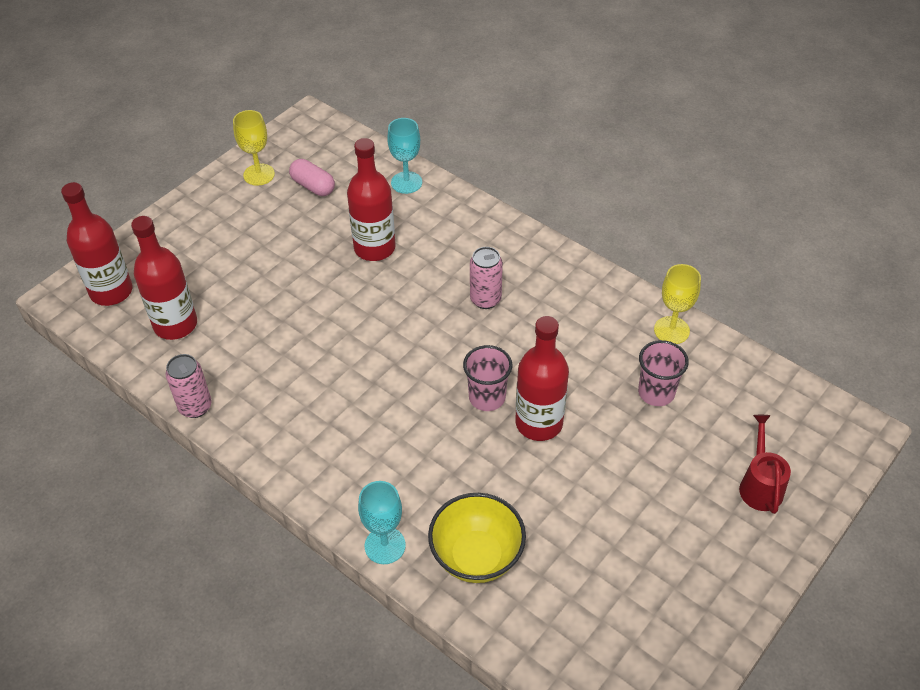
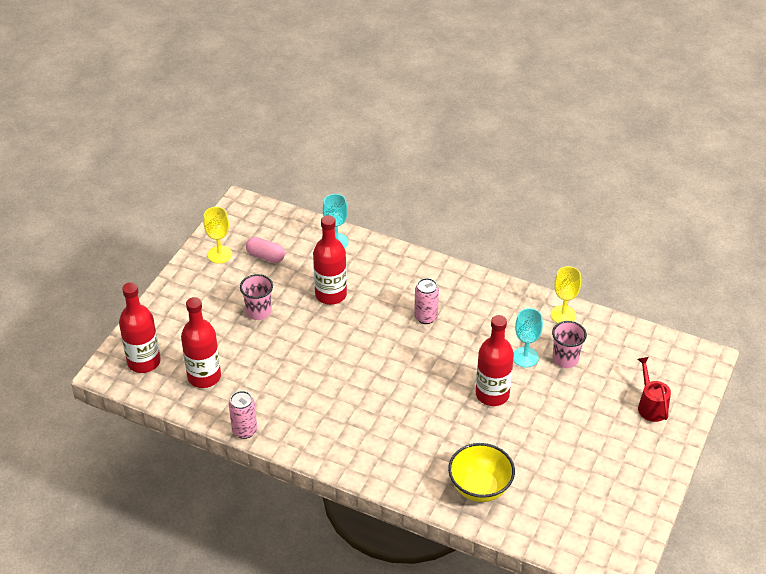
camera: 15 degrees left, 5 degrees down
(385, 545) = (415, 493): turquoise goblet -> turquoise goblet (525, 357)
(487, 397) = (450, 384): pink cup -> pink cup (258, 312)

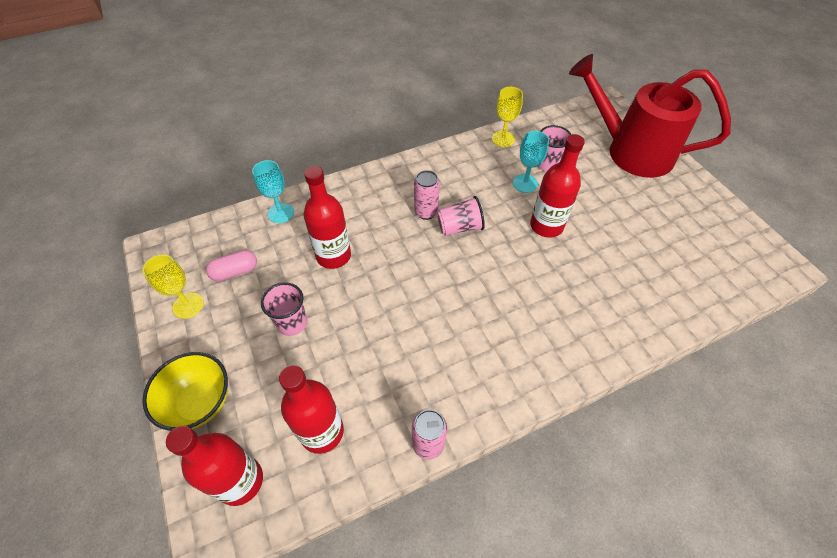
camera: 50 degrees left, 10 degrees up
(432, 345) = (459, 227): none -> pink cup
(480, 488) = (643, 299): yellow bowl -> yellow bowl (200, 402)
(650, 405) = (629, 151): red watering can -> red watering can, size x2.43

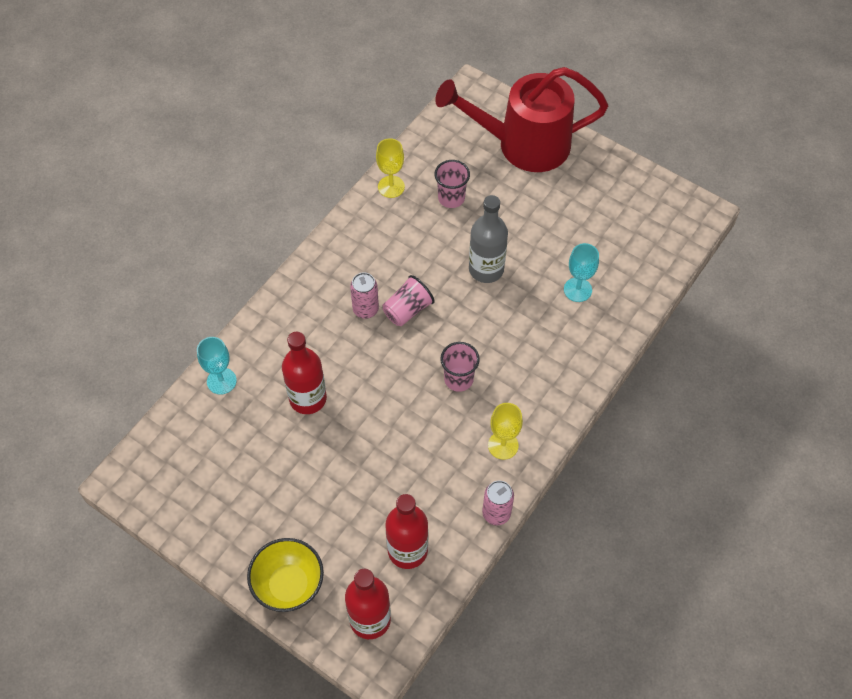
camera: 30 degrees left, 5 degrees up
(188, 305) = (206, 515): yellow goblet -> yellow goblet (503, 445)
(235, 272) = (225, 462): pink capsule -> none
(292, 323) = (317, 479): pink cup -> pink cup (458, 379)
(525, 183) = (442, 231): turquoise goblet -> turquoise goblet (577, 290)
(546, 226) = (486, 269): red bottle -> grey bottle

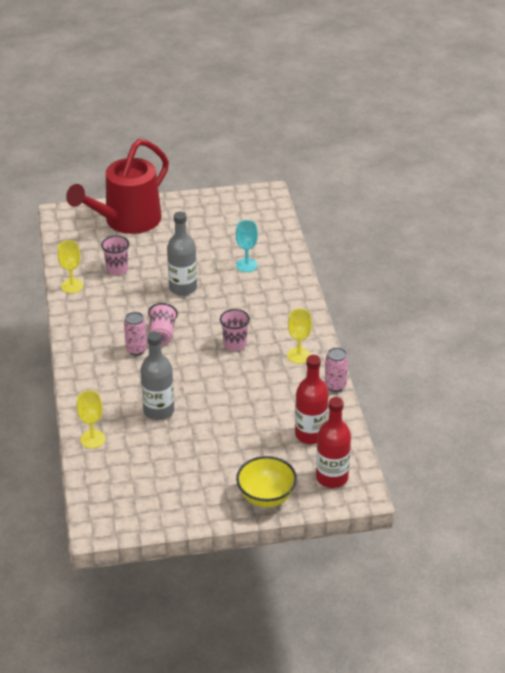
camera: 45 degrees left, 20 degrees down
(221, 381) = (93, 439): turquoise goblet -> yellow goblet
(308, 398) = (159, 411): red bottle -> grey bottle

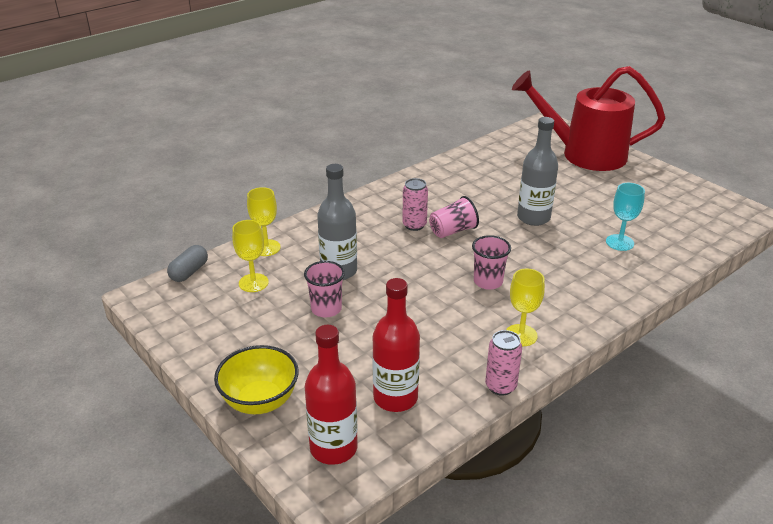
camera: 60 degrees right, 5 degrees down
(72, 286) = (462, 161): yellow goblet -> yellow goblet (253, 283)
(87, 492) = (189, 272): none -> grey capsule
(117, 269) = (512, 174): pink cup -> pink cup (326, 309)

